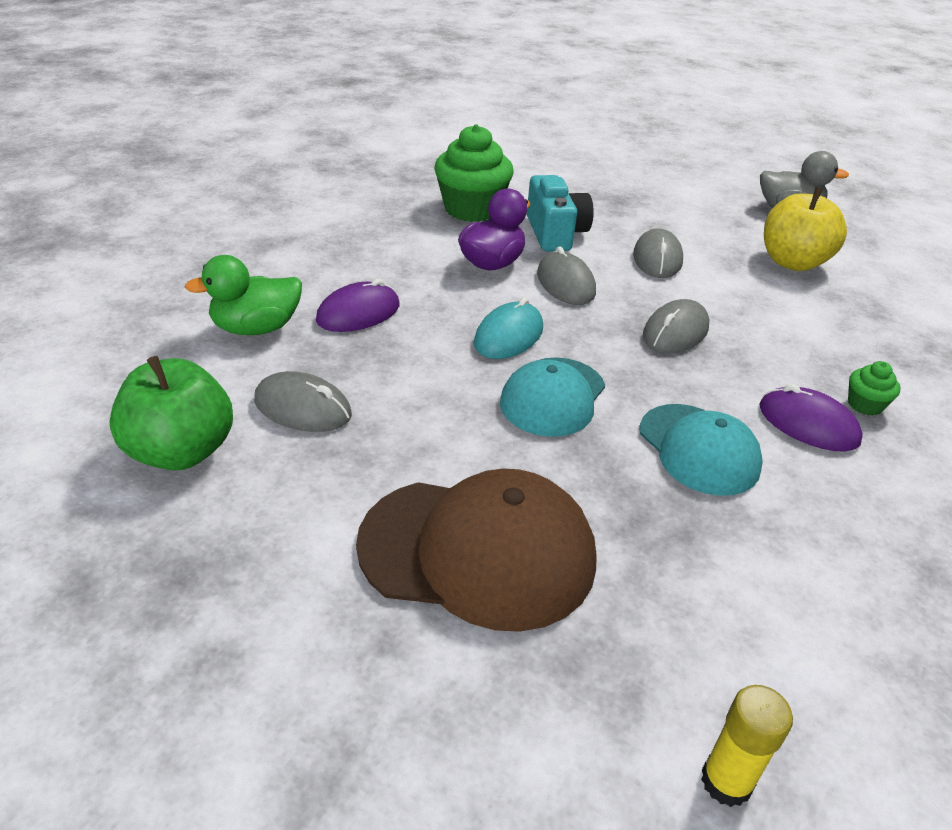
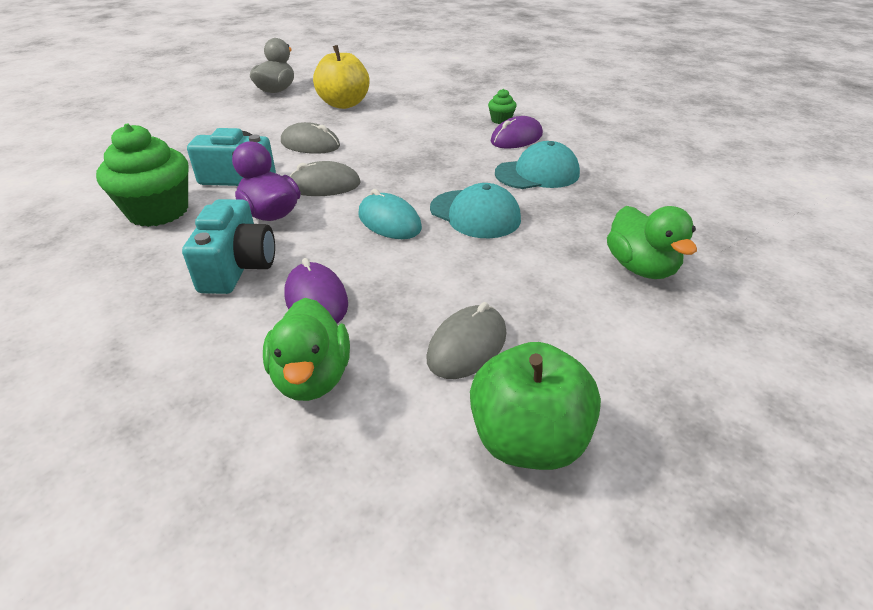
camera: 75 degrees left, 0 degrees up
(397, 265) = (238, 267): none -> turquoise camera
(478, 551) = (640, 268): brown cap -> green duck
(675, 332) = (410, 156): grey mouse -> none
(726, 781) = (780, 215): yellow glue stick -> none

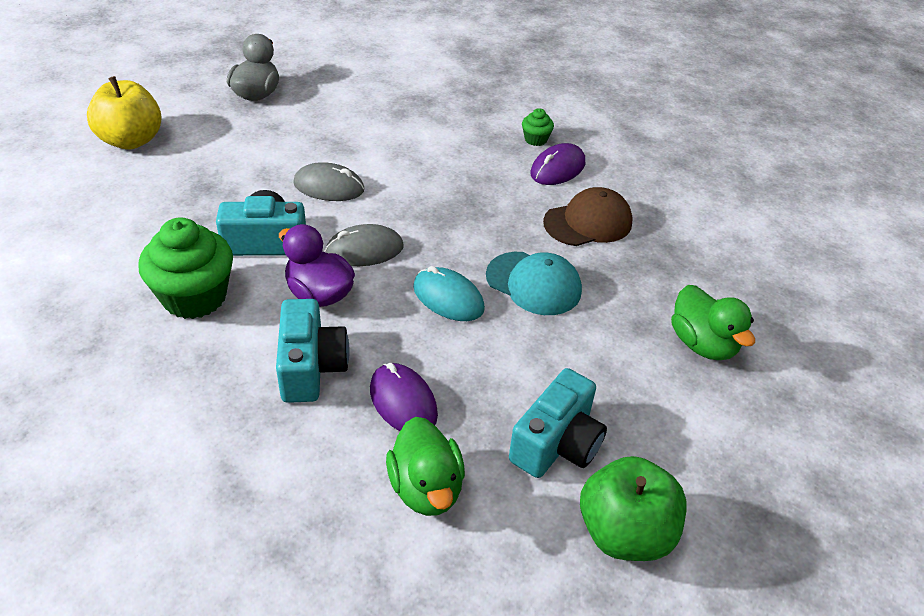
camera: 10 degrees left, 5 degrees up
(344, 104) = (347, 117): yellow apple -> yellow apple (131, 140)
(467, 346) = (557, 444): grey mouse -> turquoise camera
(537, 173) = (588, 222): turquoise cap -> brown cap

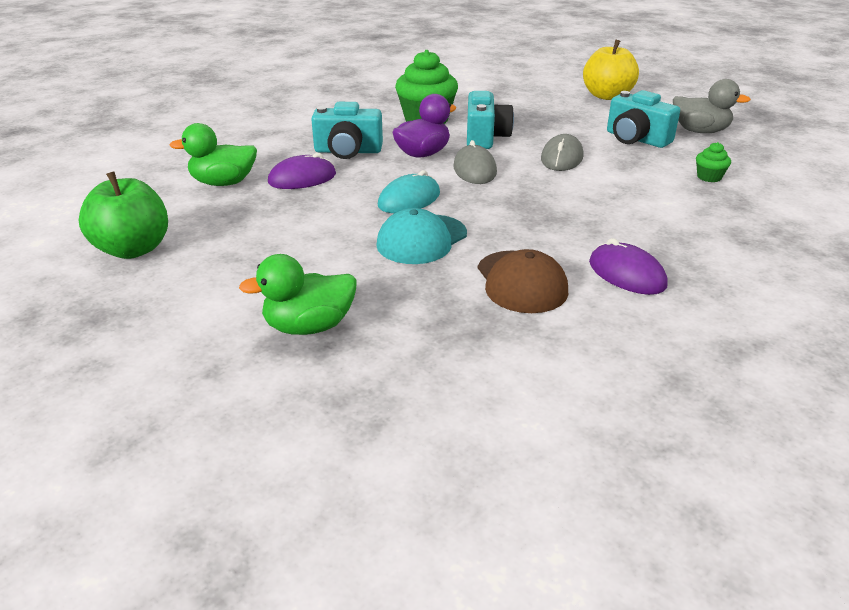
camera: 100 degrees right, 10 degrees down
(535, 139) = (687, 265): green cupcake -> green cupcake (709, 177)
(557, 444) = (230, 231): turquoise camera -> turquoise camera (636, 139)

